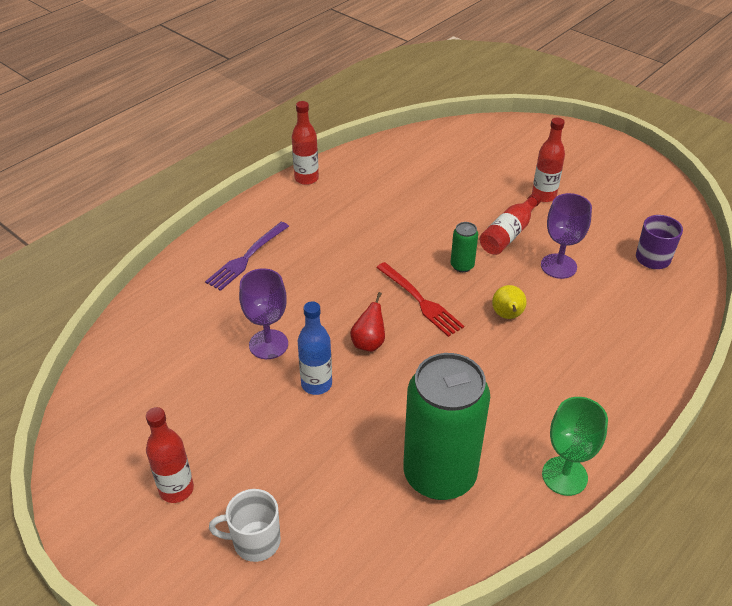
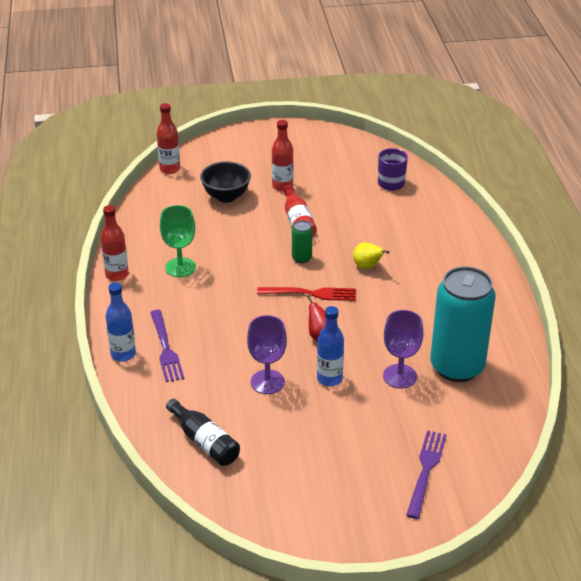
camera: 50 degrees left, 5 degrees down
(152, 350) = (204, 441): none -> black bottle
(176, 489) = (348, 487): red bottle -> red bottle (170, 169)
(214, 239) = (123, 354): none -> blue bottle
(255, 541) = (426, 470): white mug -> purple fork
(439, 474) = (457, 367): green can -> turquoise can
(482, 174) = (226, 196): none -> black bowl
(558, 266) = (352, 221): purple goblet -> purple goblet (400, 376)
(564, 476) = (507, 320): green goblet -> green goblet (180, 267)

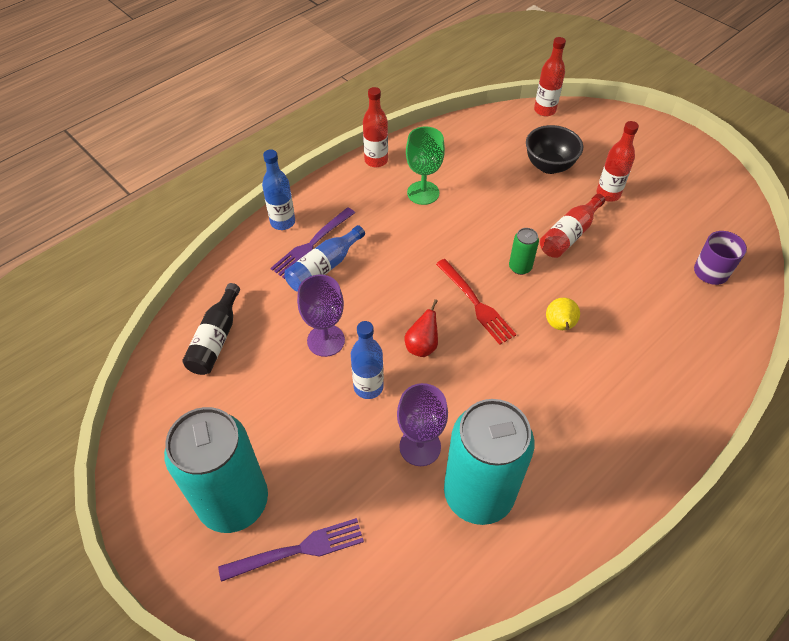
camera: 55 degrees right, 15 degrees up
(196, 352) = (324, 267): none -> blue bottle
(361, 488) = (234, 501): none -> turquoise can

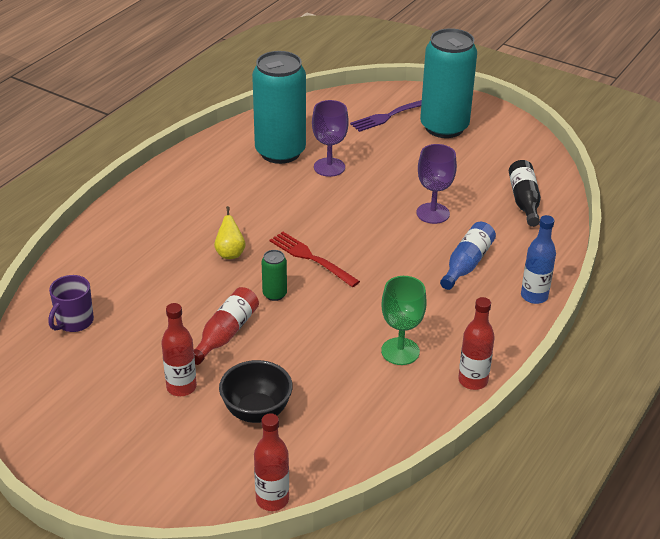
camera: 165 degrees right, 15 degrees down
(312, 244) = (490, 281): purple fork -> none
(368, 387) = (382, 191): blue bottle -> none
(422, 346) = (349, 222): red pear -> none

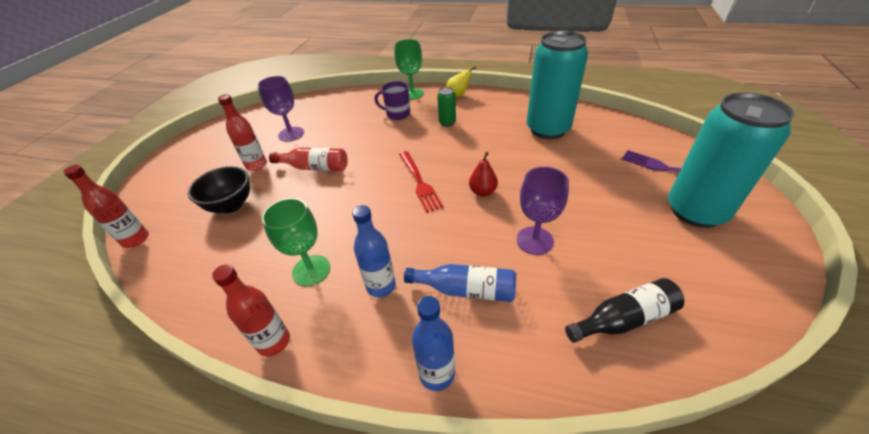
camera: 75 degrees right, 5 degrees up
(74, 322) = (313, 111): purple mug -> purple mug (397, 114)
(111, 224) = (412, 94): none -> green goblet
(230, 253) = (405, 144): yellow pear -> yellow pear (458, 95)
(274, 294) = (366, 176): green can -> green can (447, 123)
(311, 258) = (419, 182): red fork -> red fork turned 135 degrees clockwise
(329, 167) = (550, 158): purple goblet -> purple goblet (291, 134)
(353, 222) = (482, 192): none -> red pear
(441, 309) = (381, 286): none -> blue bottle

